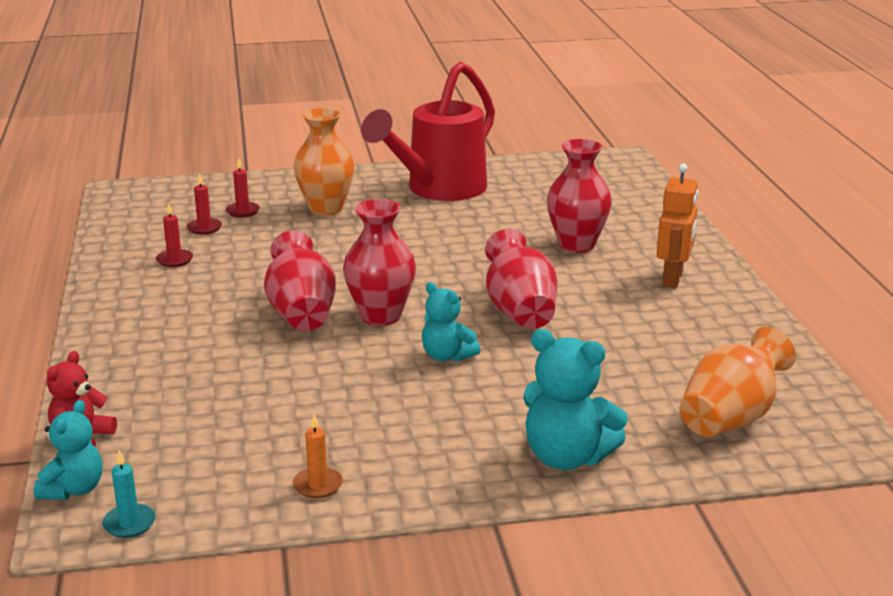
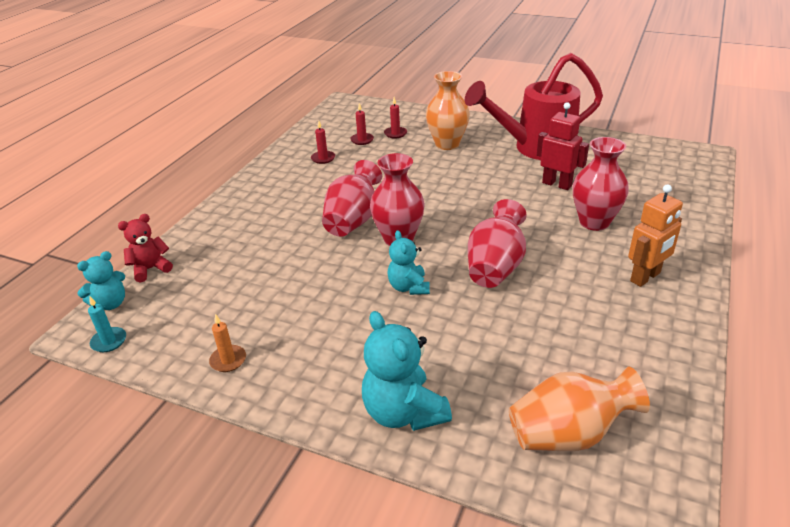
camera: 35 degrees right, 10 degrees up
(501, 219) = (557, 184): none -> red robot

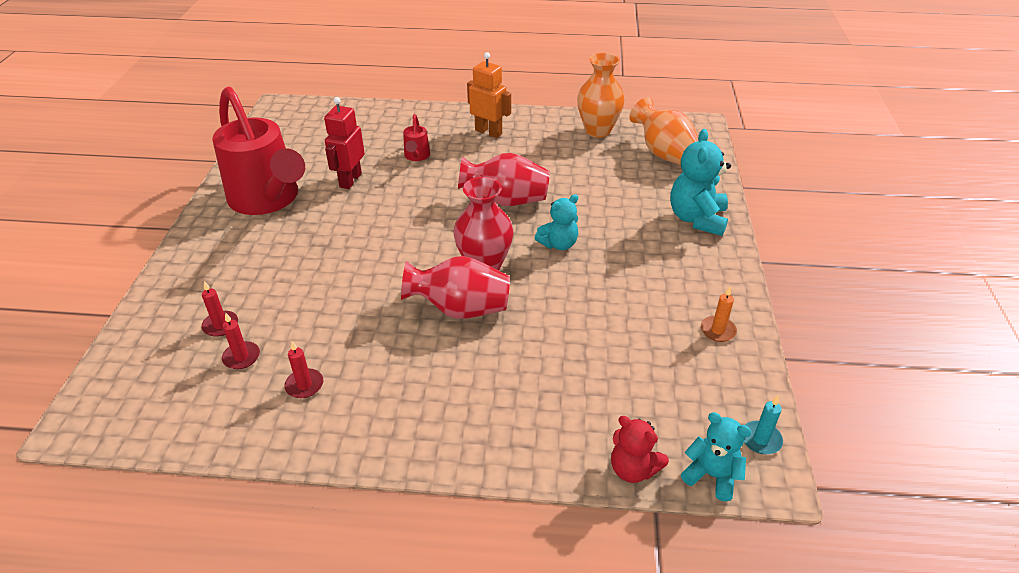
camera: 110 degrees left, 5 degrees up
(404, 412) = (697, 219): turquoise teddy bear -> turquoise teddy bear turned 150 degrees clockwise
(447, 144) = (256, 269): orange vase -> orange vase (597, 131)
(594, 222) = (416, 156): red vase -> red watering can

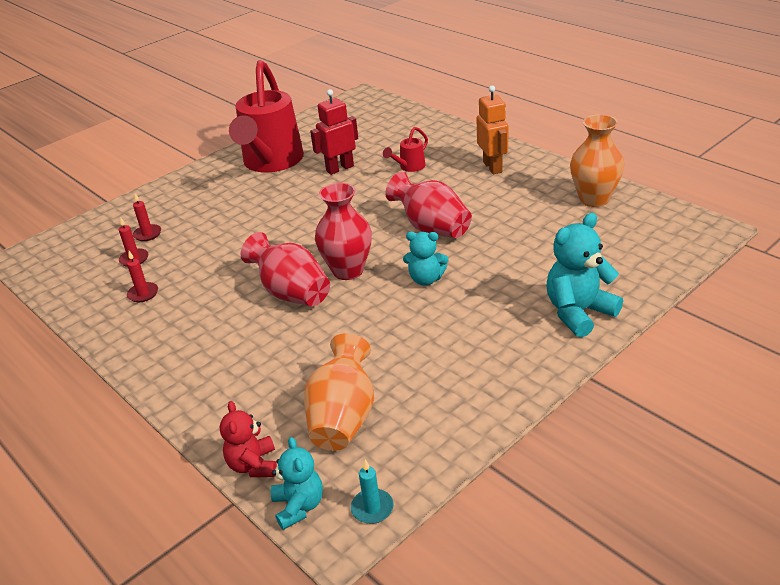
camera: 45 degrees right, 5 degrees down
(664, 154) = (631, 243): orange vase -> orange vase (343, 418)
(718, 330) = (460, 410): orange candle -> none

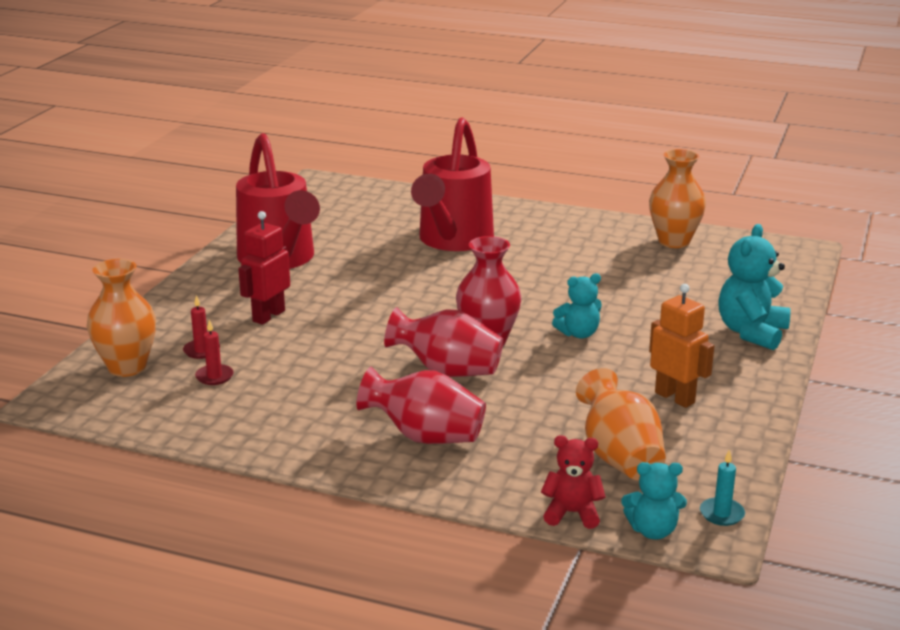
camera: 30 degrees left, 10 degrees down
(91, 238) = (127, 367): none -> orange vase
(143, 294) = (268, 405): red candle -> none
(253, 465) = (572, 513): red teddy bear -> red teddy bear turned 135 degrees clockwise
(299, 506) = (653, 531): turquoise teddy bear -> turquoise teddy bear turned 135 degrees clockwise
(339, 168) = (372, 253): red robot -> red robot (268, 316)
(409, 167) = (452, 241): red watering can -> red watering can, size x2.50
(431, 228) = (537, 290): red vase -> red vase (425, 437)
(493, 167) = (543, 229): orange robot -> orange robot (675, 397)

